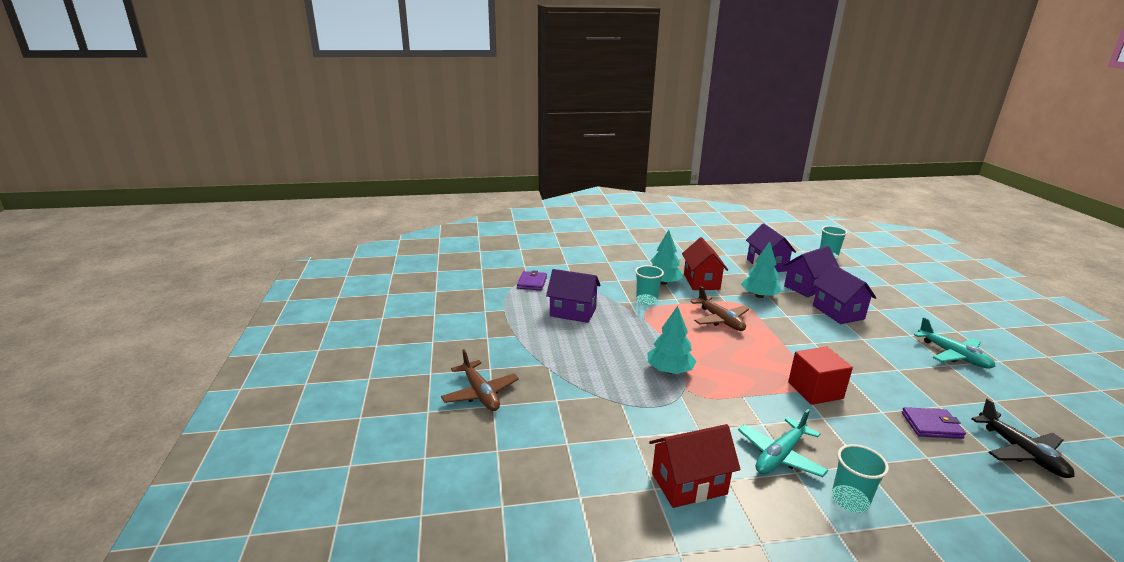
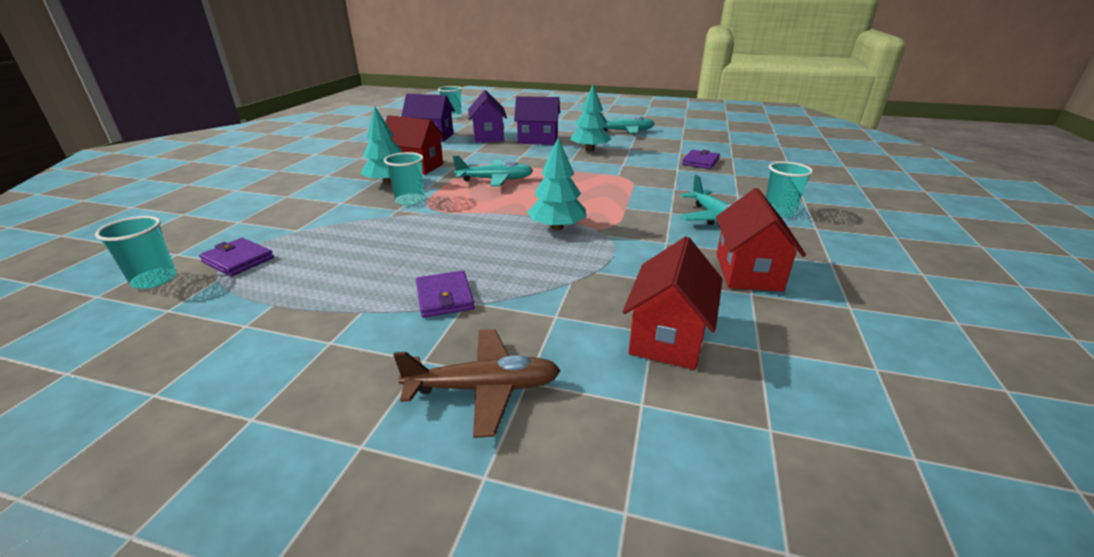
camera: 65 degrees left, 5 degrees up
(501, 273) = (154, 280): none -> turquoise cup
(546, 355) = (445, 297): none -> purple wallet
(565, 451) = (668, 337): none -> red house
(573, 312) = (367, 249): purple house -> none
(720, 320) = (495, 180): brown plane -> turquoise plane
(759, 296) = (477, 154): turquoise tree -> turquoise tree (589, 149)
(815, 390) = (637, 180): red cube -> none
(1021, 452) = (737, 151): black plane -> none

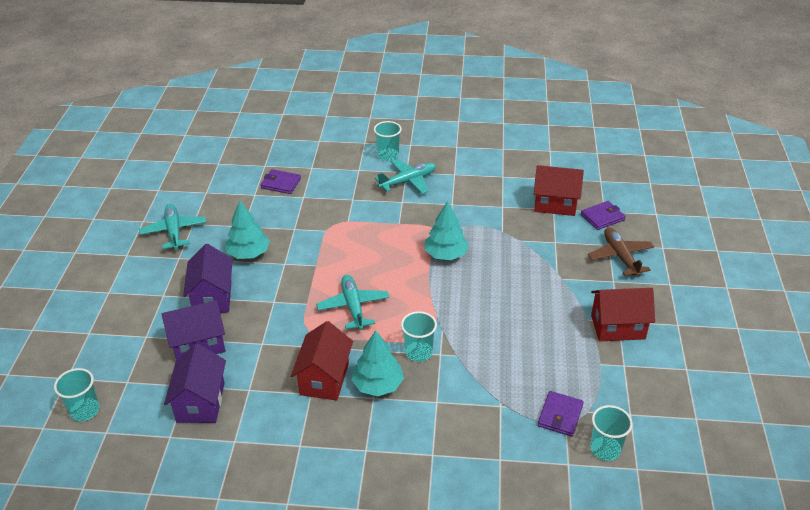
camera: 100 degrees left, 10 degrees up
(445, 297) = (557, 288): purple wallet -> purple wallet (602, 217)
(748, 272) = (479, 175): red house -> red house (617, 327)

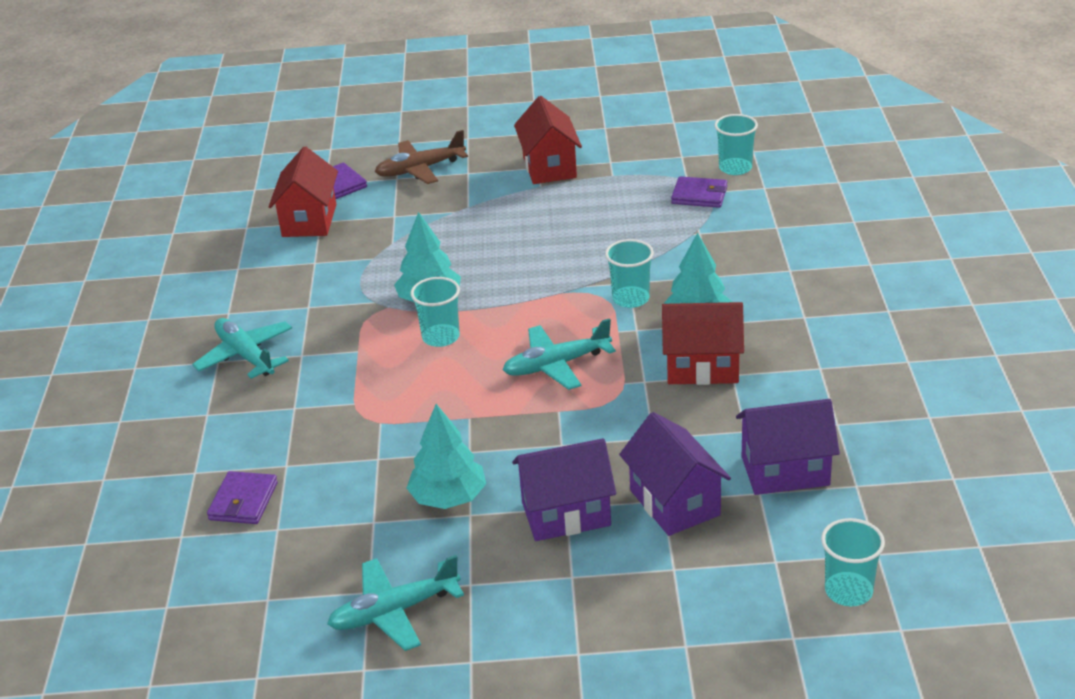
camera: 95 degrees left, 5 degrees down
(388, 155) = (165, 387): turquoise cup -> turquoise cup (441, 337)

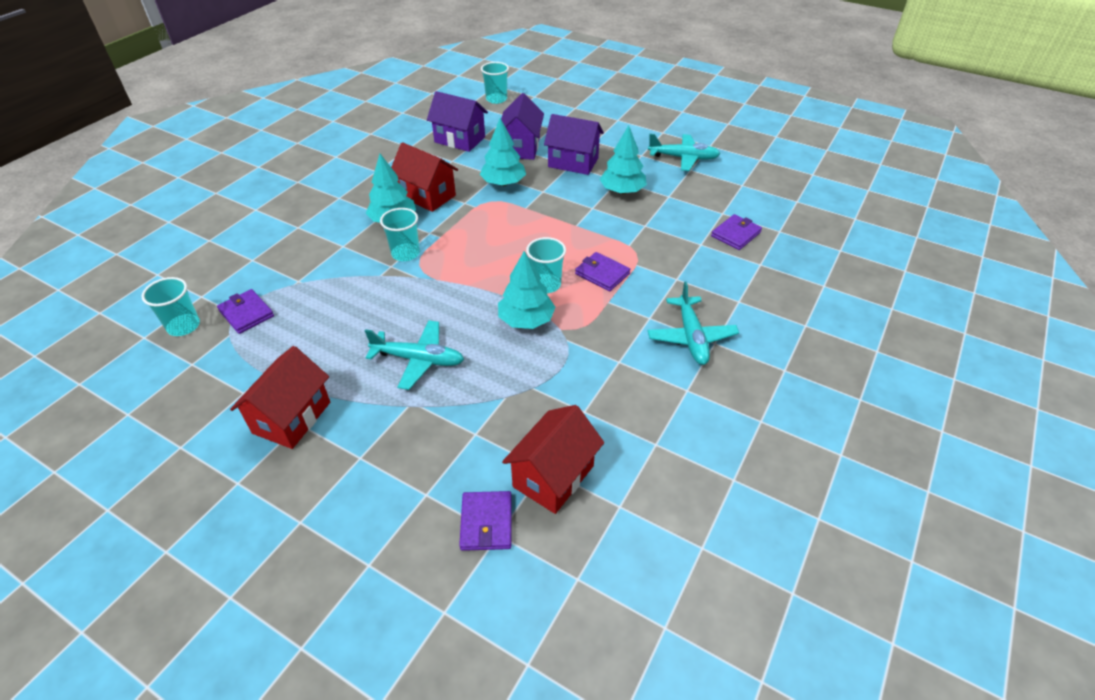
camera: 150 degrees left, 10 degrees up
(387, 374) = (602, 274): none -> purple wallet
(420, 169) = (393, 493): brown plane -> none
(556, 365) = (498, 232): turquoise plane -> turquoise plane (419, 360)
(628, 431) = (503, 183): none -> turquoise tree

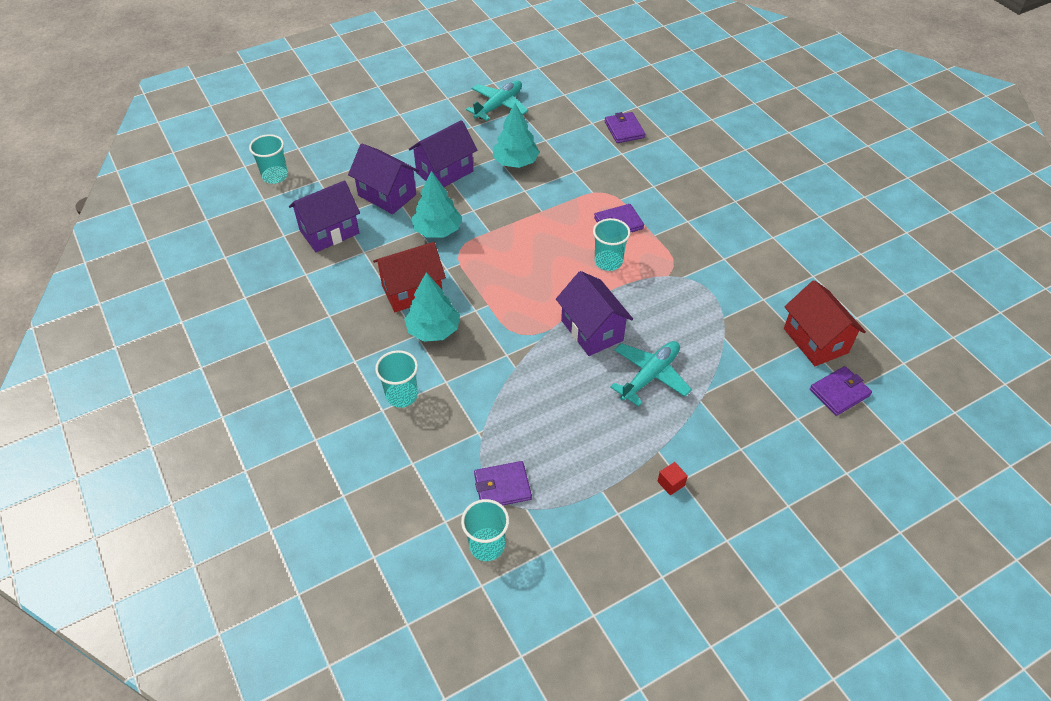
camera: 60 degrees left, 5 degrees up
(292, 417) = (671, 483): red house -> red cube
(405, 253) = (495, 338): turquoise cup -> turquoise cup (402, 395)
(451, 304) = (592, 330): none -> purple house
(486, 522) = (839, 392): purple wallet -> purple wallet turned 60 degrees counterclockwise
(526, 320) = (644, 291): turquoise tree -> none
(691, 337) = (722, 209): turquoise plane -> none

